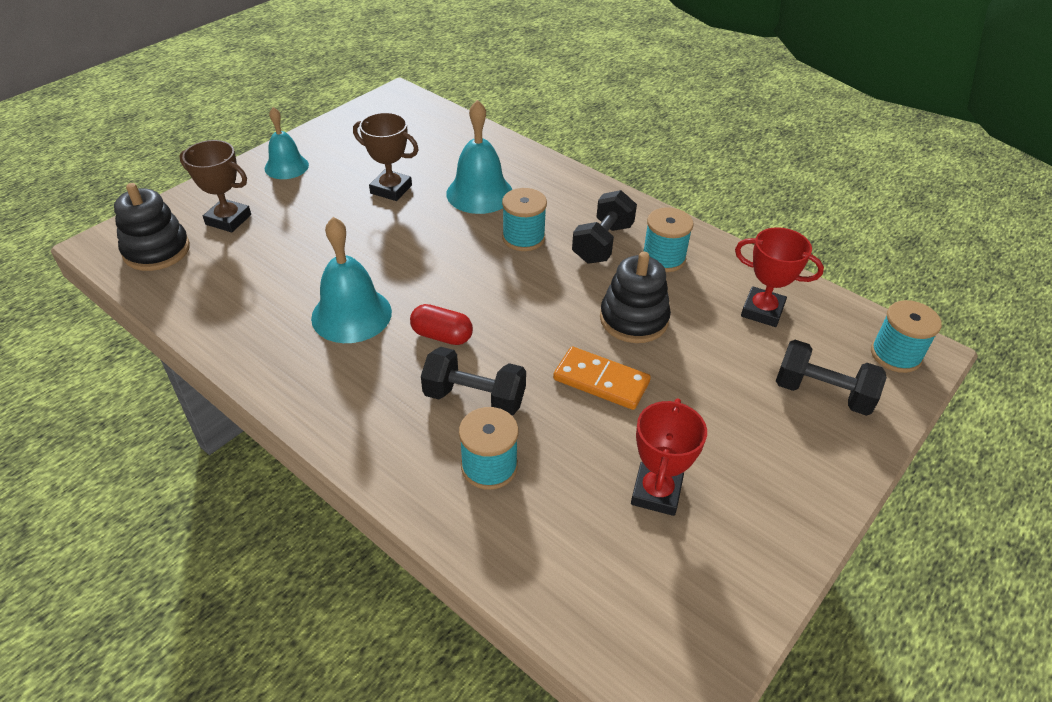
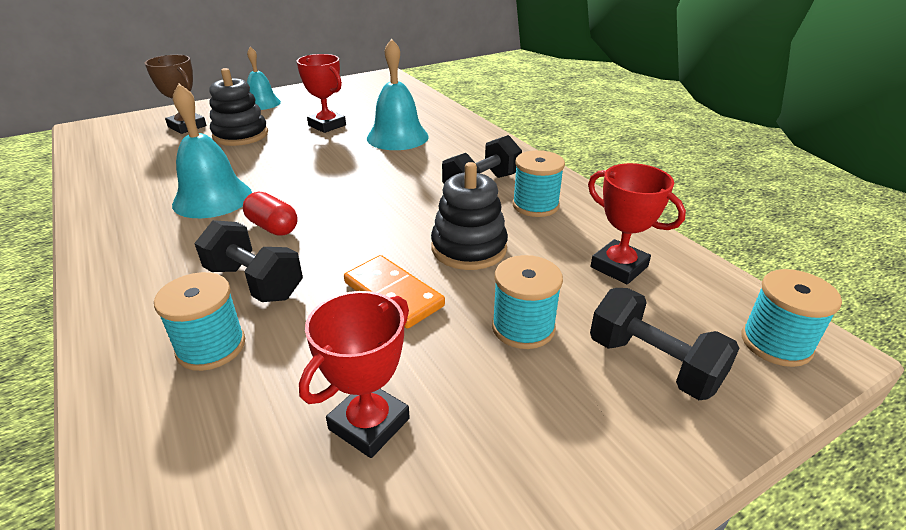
camera: 20 degrees right, 10 degrees down
(156, 250) = (117, 136): black stacking toy -> black stacking toy (240, 135)
(391, 189) = (327, 125): brown trophy -> red trophy
(523, 238) = (410, 170): turquoise spool -> turquoise spool (523, 327)

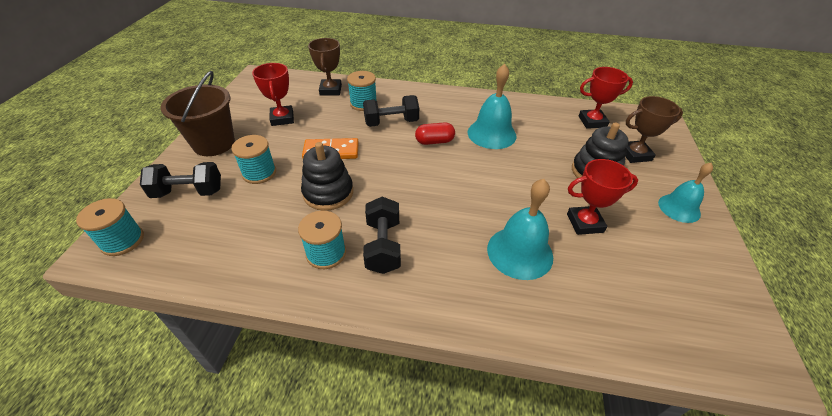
camera: 130 degrees right, 10 degrees up
(180, 437) = (330, 90): none -> brown trophy
(553, 454) = (214, 144): none -> brown bucket
(619, 267) = (232, 237): red trophy -> red trophy (592, 122)

